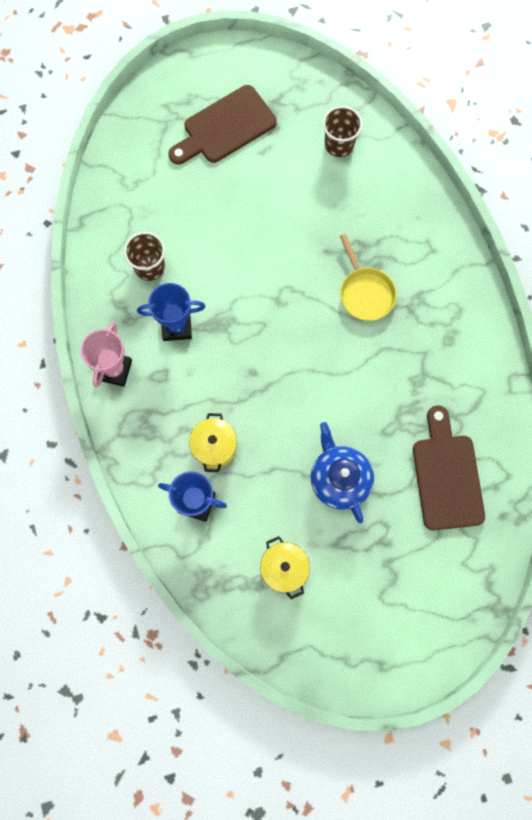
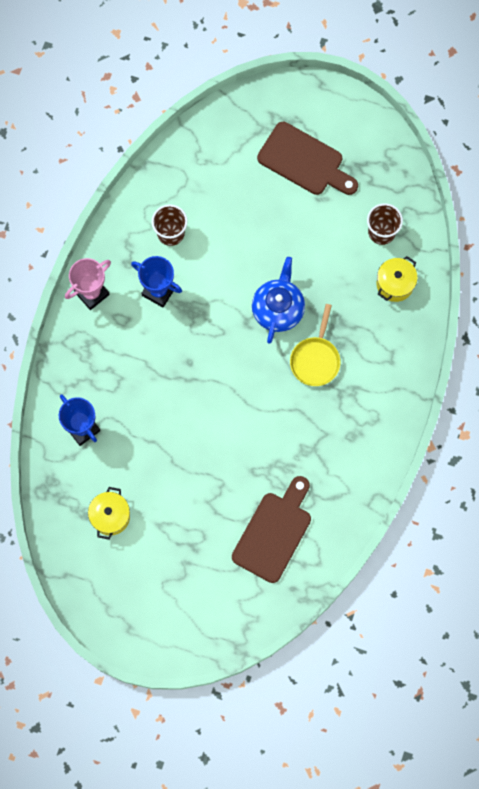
camera: 35 degrees right, 0 degrees up
(214, 447) = (123, 397): yellow pot -> yellow pot (395, 284)
(225, 127) = (304, 161): brown cutting board -> brown cutting board turned 150 degrees counterclockwise
(339, 479) = (195, 481): blue teapot -> blue teapot (278, 309)

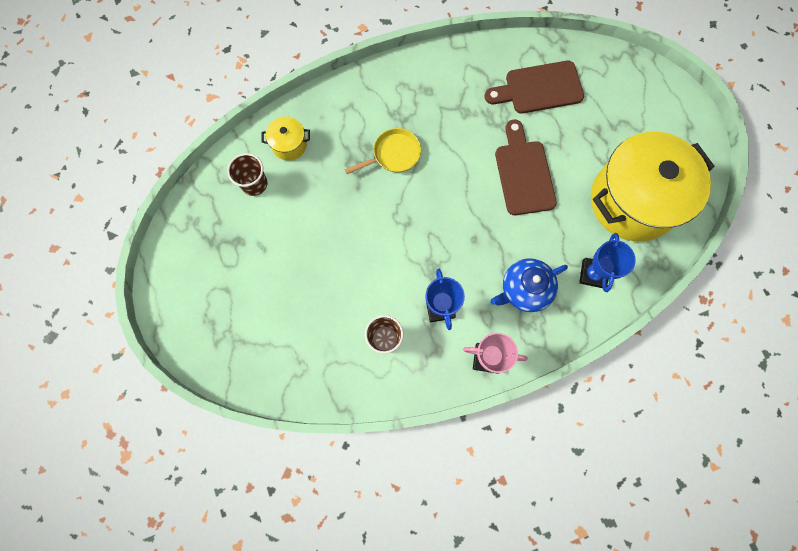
camera: 130 degrees left, 0 degrees up
(110, 516) = (632, 201): yellow pot -> yellow pot, size x2.42
(278, 309) = (377, 209): blue teapot -> blue teapot (524, 289)
(304, 161) = (239, 284): brown cutting board -> brown cutting board (523, 173)

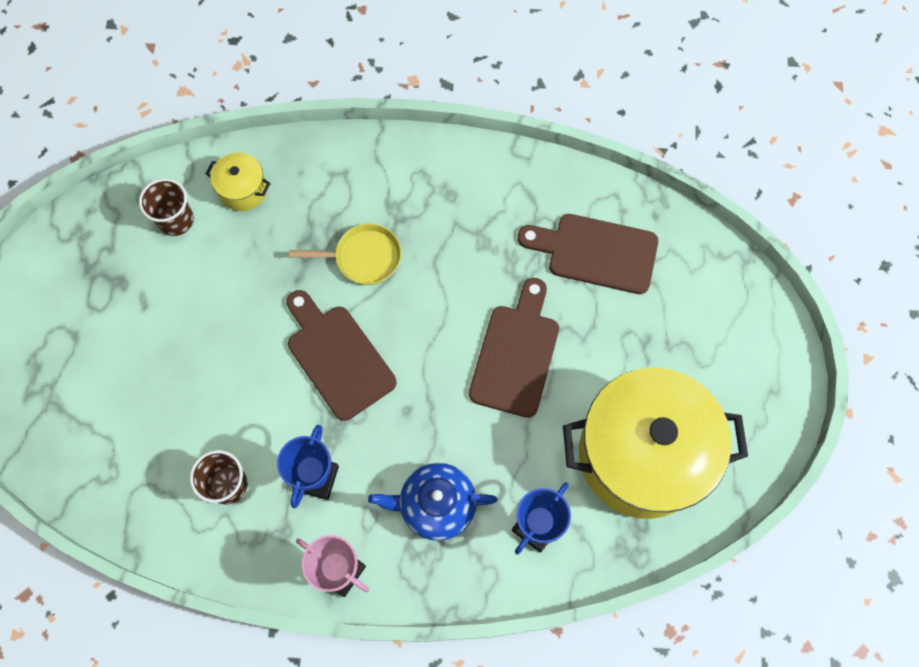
camera: 25 degrees right, 5 degrees down
(411, 225) = (337, 357): none -> brown cutting board

